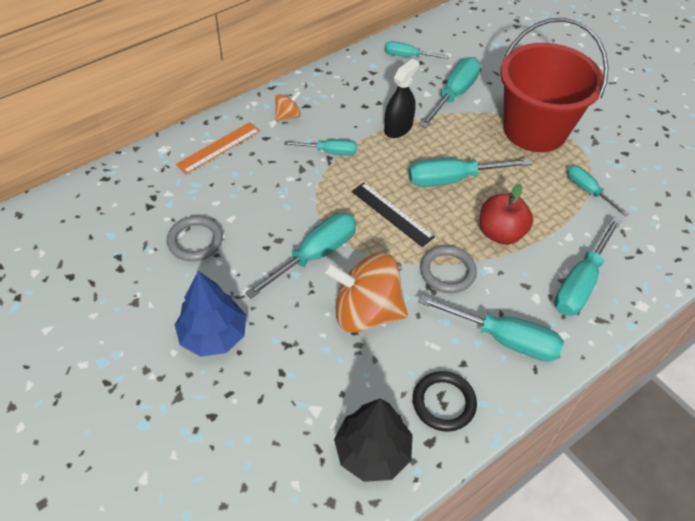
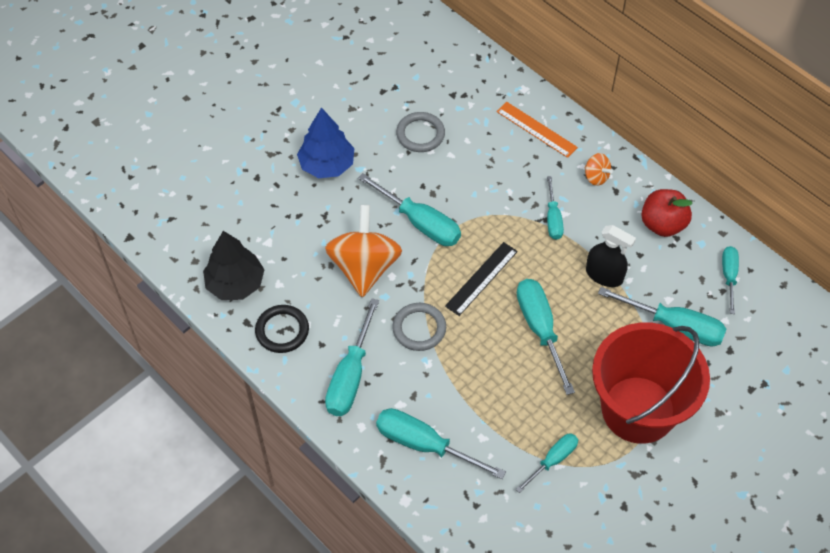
camera: 85 degrees right, 5 degrees up
(500, 233) = (475, 374): red apple -> red apple (662, 224)

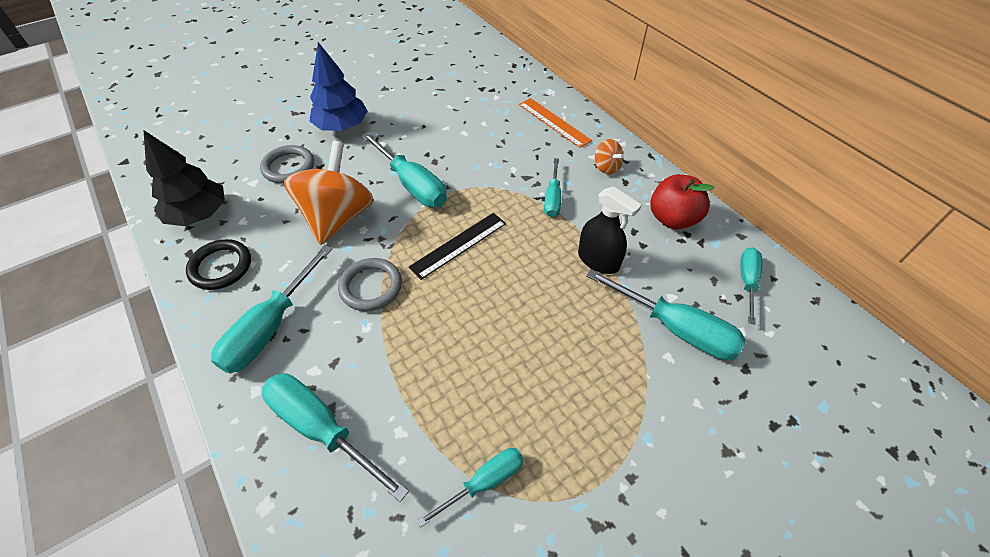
camera: 10 degrees right, 5 degrees down
(420, 134) = (440, 113): grey ring -> grey ring (288, 167)
(539, 328) = (510, 307): turquoise screwdriver -> none
(638, 409) = (615, 428): red bucket -> none

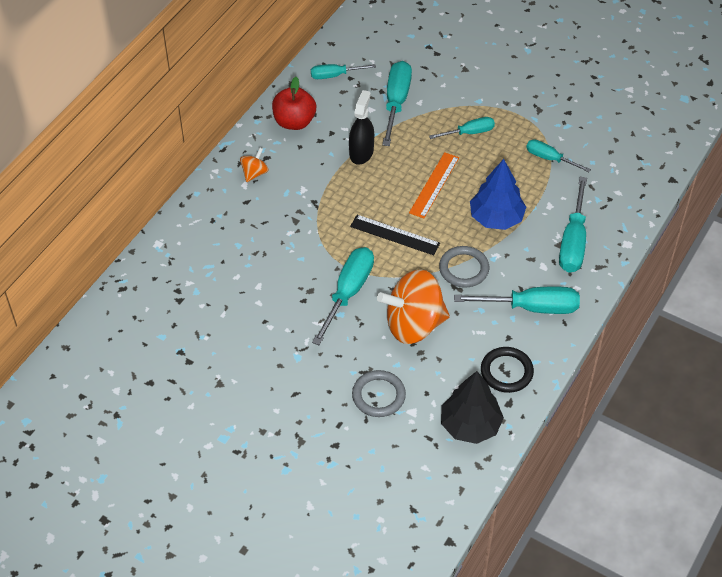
camera: 115 degrees left, 0 degrees up
(342, 127) = (301, 386): blue tree -> blue tree (496, 218)
(552, 199) = (312, 196): turquoise screwdriver -> turquoise screwdriver (470, 132)
(554, 122) = (209, 225): orange ruler -> orange ruler (434, 185)

